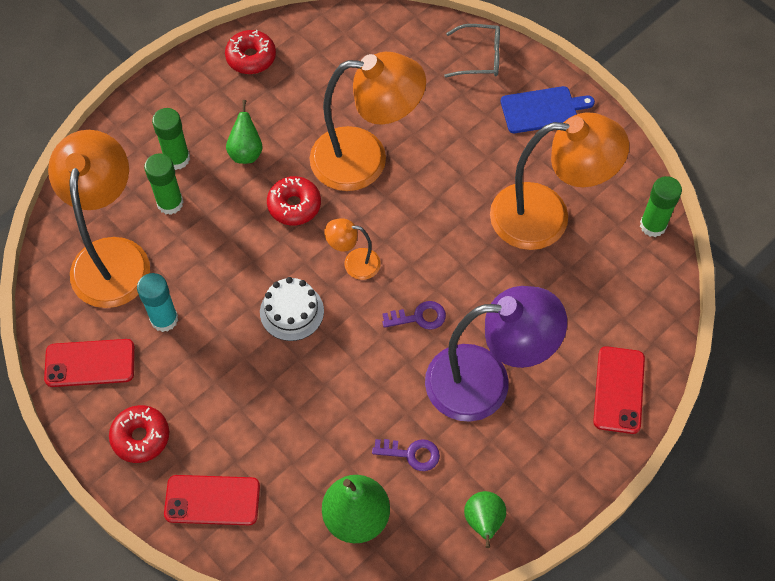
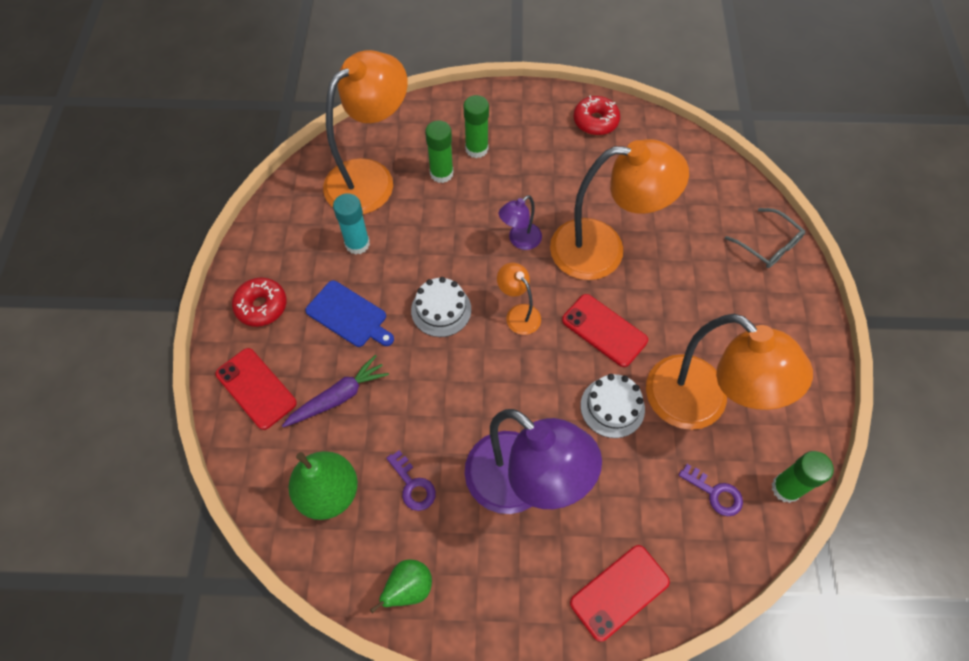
camera: 45 degrees right, 0 degrees up
(90, 363) = (285, 233): red phone -> red phone (604, 330)
(246, 152) = (525, 180): green pear -> none
(285, 446) = (338, 397): none -> purple carrot
(294, 205) = (519, 240): red donut -> purple lamp
(365, 159) = (603, 249): orange lamp -> orange lamp turned 45 degrees counterclockwise
(419, 317) = (523, 392): purple key -> purple key (715, 493)
(491, 271) = (612, 407): none -> white cake
(542, 109) = (781, 322): blue cutting board -> blue cutting board (349, 315)

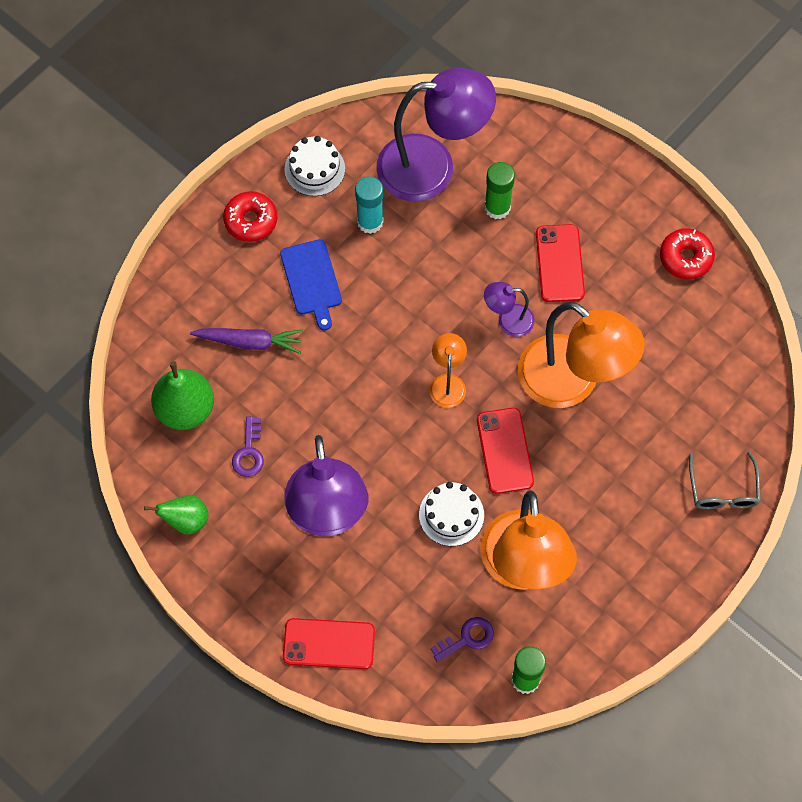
camera: 40 degrees right, 5 degrees up
(256, 388) = (195, 287): red phone -> red phone (559, 263)
(371, 178) = (432, 167): orange lamp -> purple lamp
(441, 310) = (388, 332): white cake -> white cake (314, 169)
(476, 149) = (549, 206): green glue stick -> none
(715, 493) = (467, 638): purple key -> purple key turned 105 degrees counterclockwise

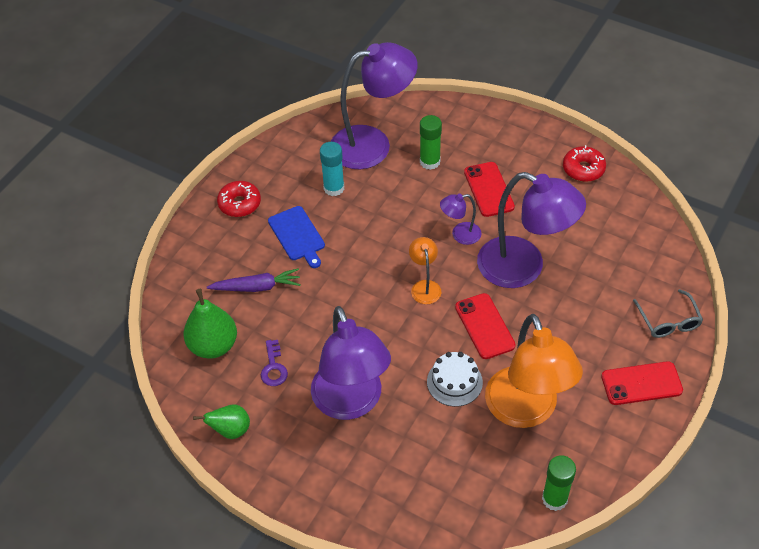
camera: 10 degrees left, 15 degrees down
(314, 169) = (282, 161): white cake -> none
(329, 644) = (377, 504): red phone -> red phone (641, 384)
(467, 638) = (495, 475): purple key -> none
(572, 382) = (523, 268): orange lamp -> purple lamp

